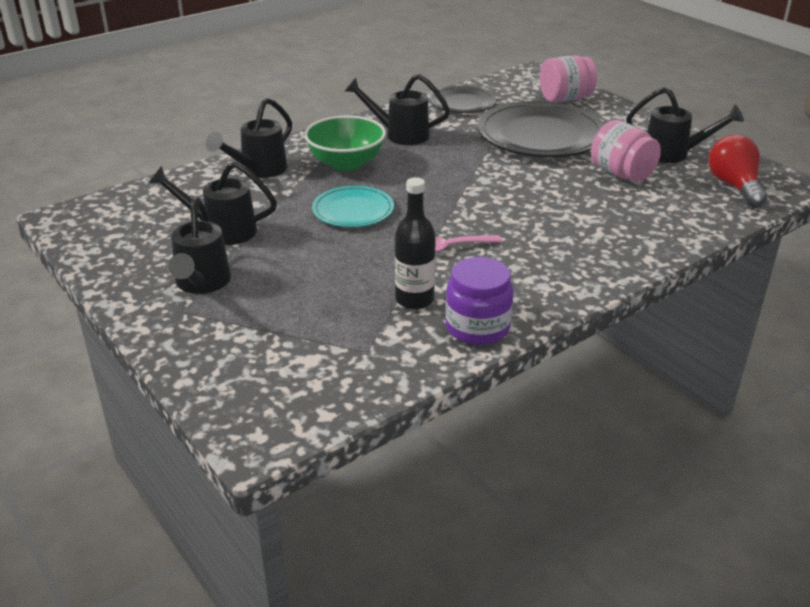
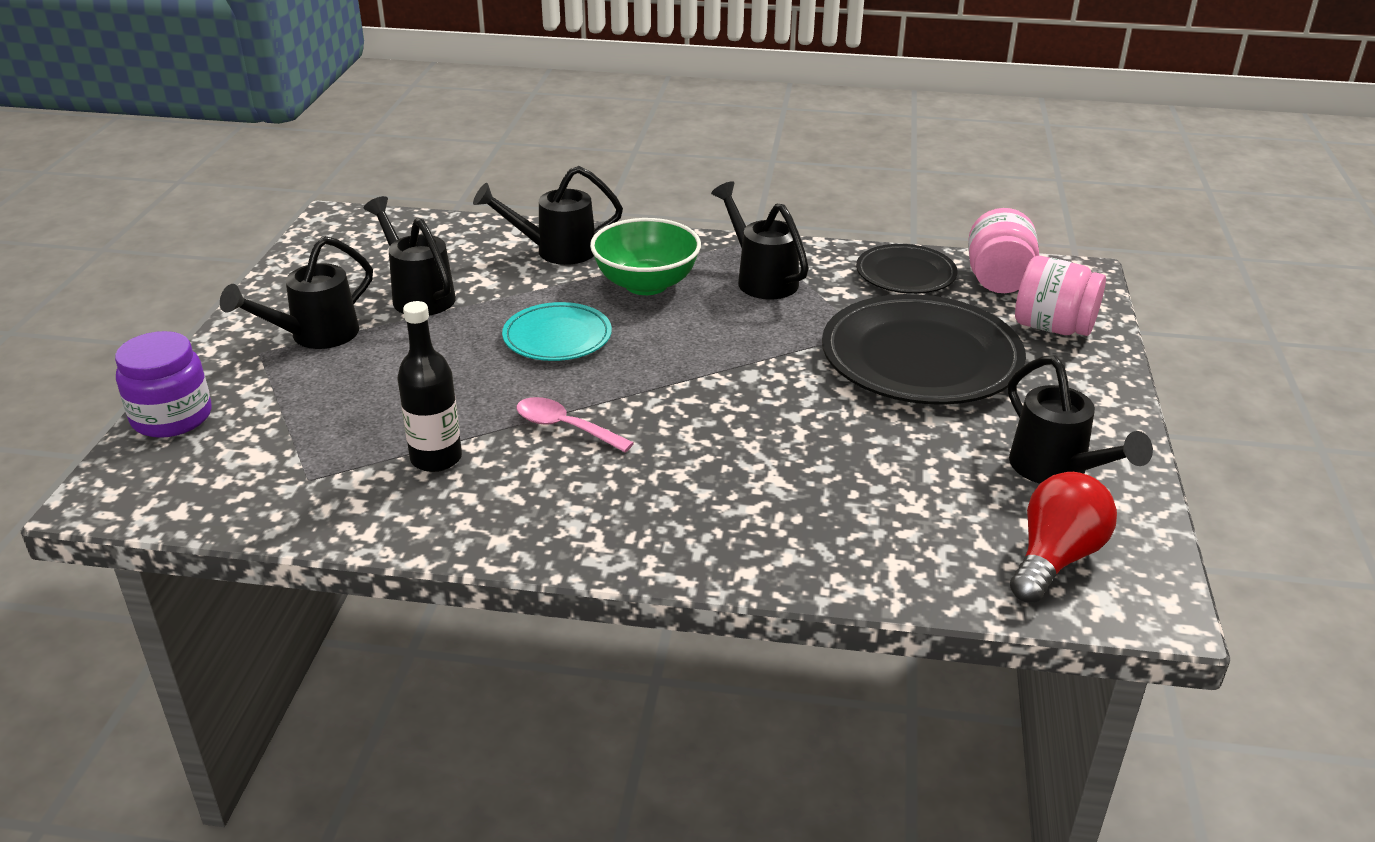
camera: 45 degrees right, 0 degrees up
(477, 327) = (432, 523): purple jar -> purple jar (172, 417)
(621, 174) = (928, 456): pink jar -> pink jar (998, 280)

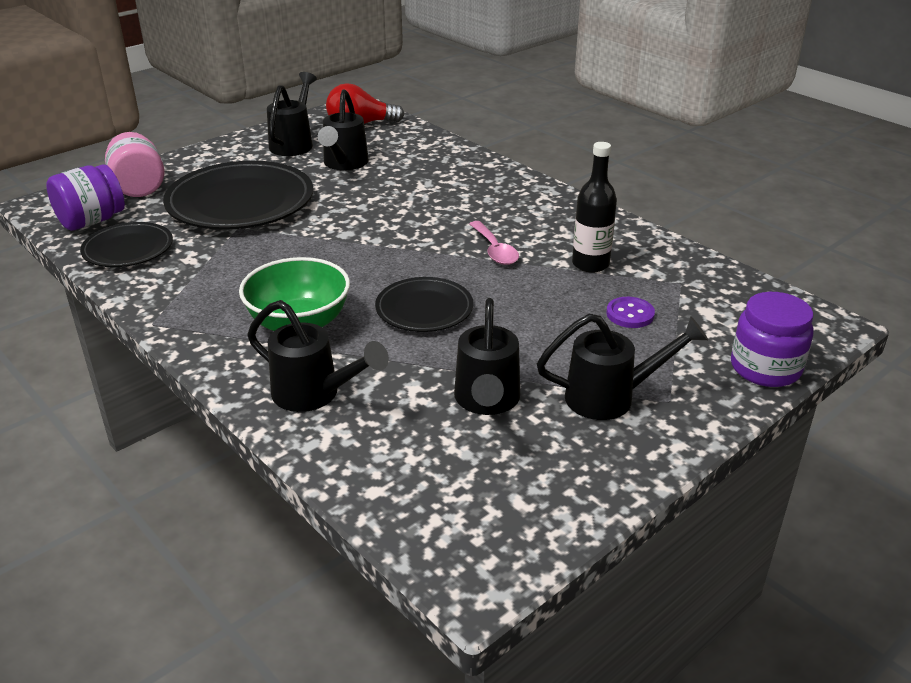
camera: 140 degrees left, 0 degrees up
(346, 416) = (630, 314): none -> purple button
(557, 337) = (424, 309): turquoise plate -> black plate
(761, 278) = (217, 290): black watering can -> black watering can (344, 164)
(998, 280) = (91, 221): pink jar -> purple jar

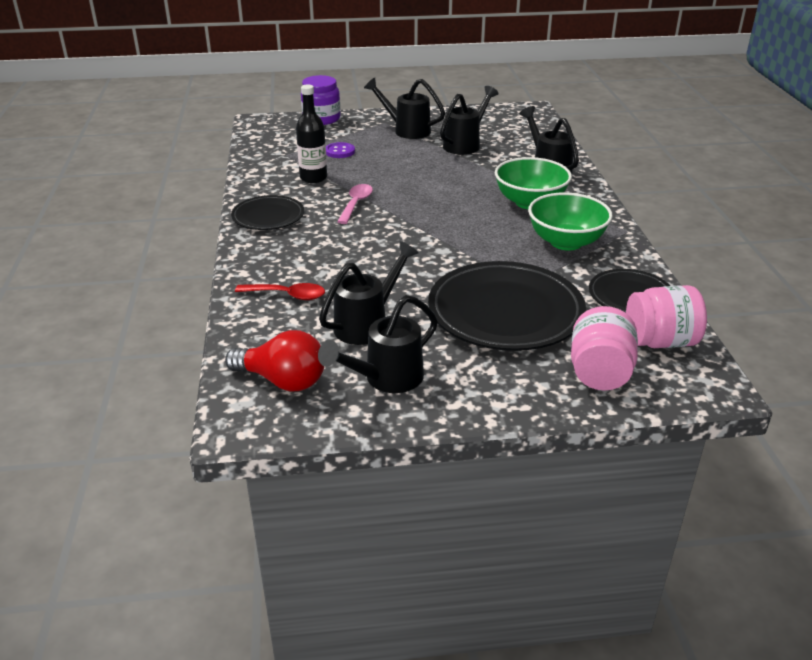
camera: 145 degrees left, 0 degrees up
(91, 221) = (660, 341): purple jar -> pink jar
(221, 284) = (566, 242): none -> green bowl
(424, 309) = (446, 187): black plate -> black plate (268, 217)
(430, 162) = (287, 295): none -> red spoon

